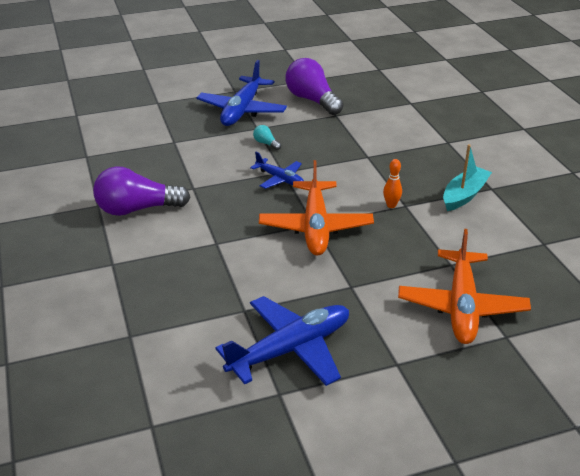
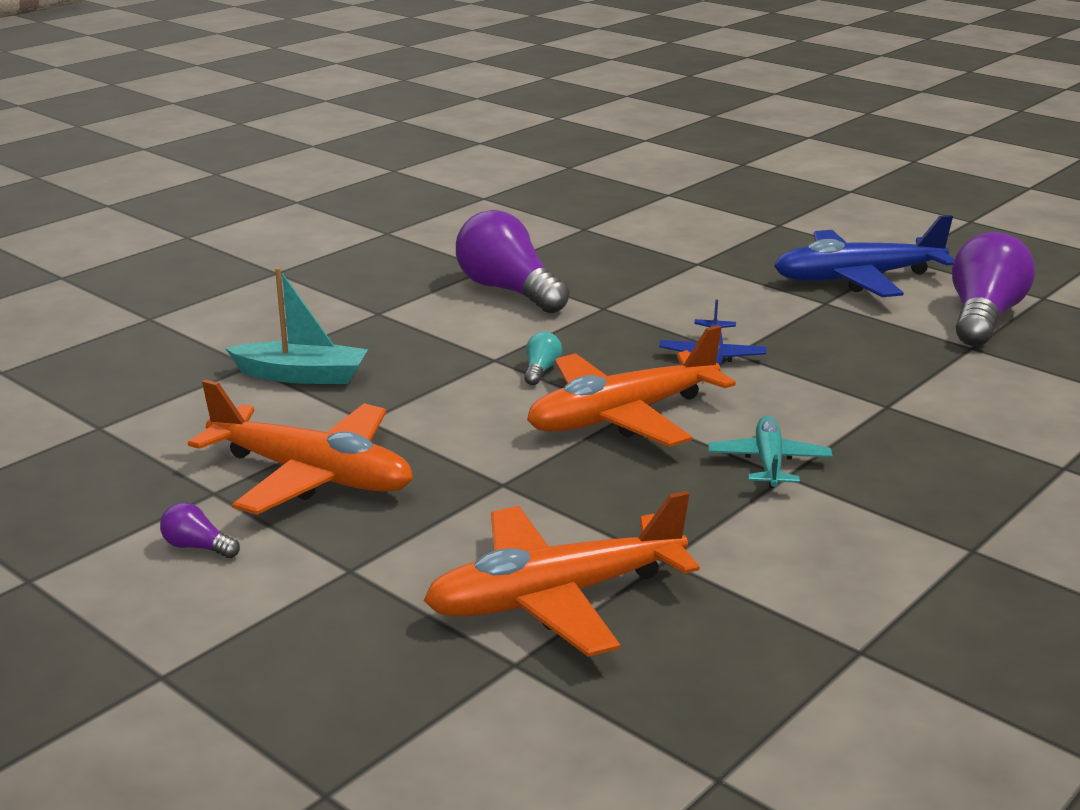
camera: 60 degrees right, 10 degrees down
(266, 143) = (793, 320): turquoise light bulb -> turquoise light bulb (541, 370)
(290, 349) = (312, 475): blue plane -> orange plane
(336, 416) = (197, 547): none -> purple light bulb
(391, 205) = (768, 462): orange bowling pin -> turquoise plane
(464, 195) = (904, 525): turquoise boat -> turquoise boat (302, 375)

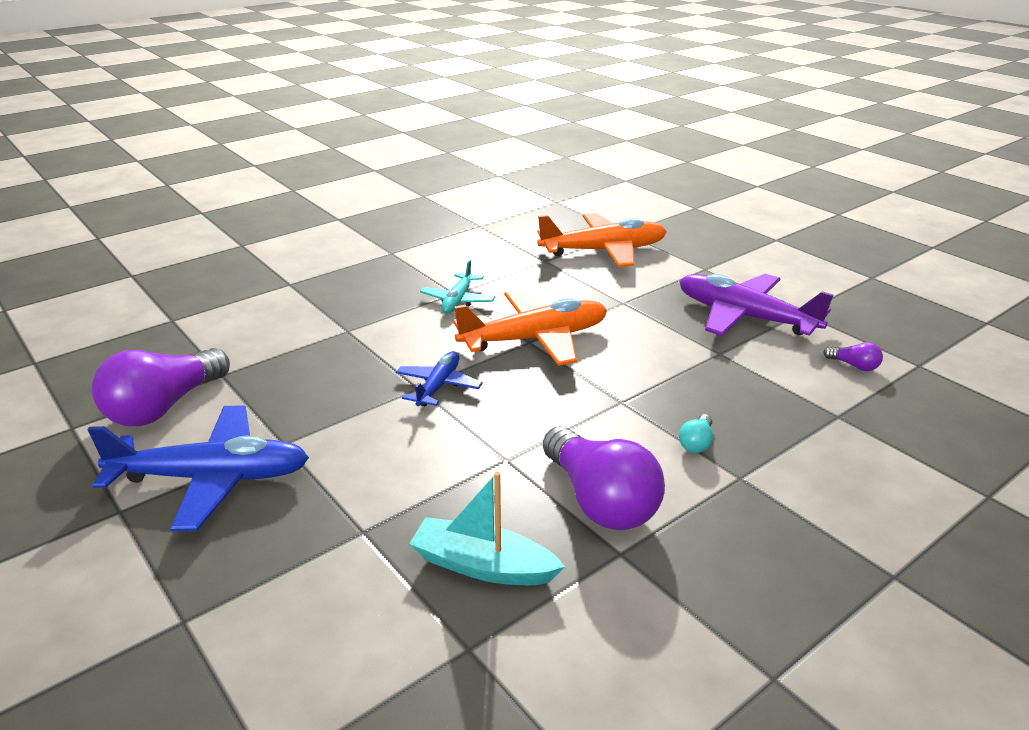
camera: 170 degrees left, 5 degrees up
(197, 547) = (792, 284): purple light bulb -> purple light bulb (854, 366)
(302, 375) = (786, 399): turquoise boat -> turquoise boat (483, 566)
(312, 475) = (744, 317): orange plane -> purple plane
(541, 370) = (585, 385): turquoise light bulb -> turquoise light bulb (696, 443)

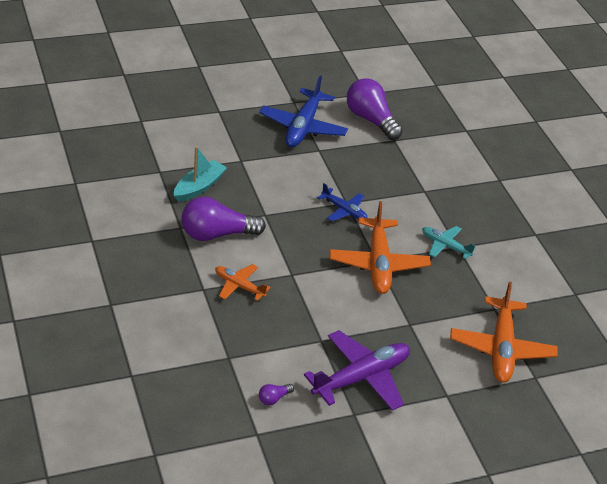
camera: 105 degrees right, 10 degrees up
(696, 443) = (239, 286): turquoise light bulb -> orange plane

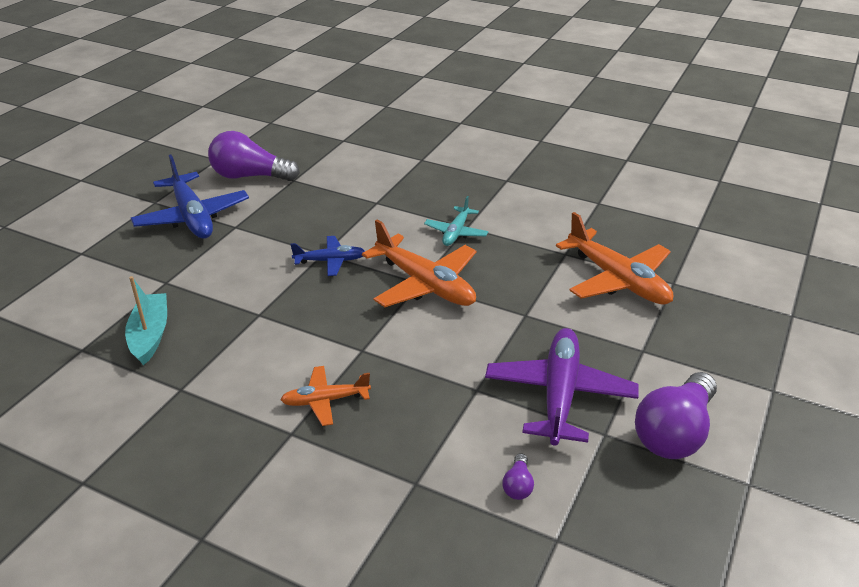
camera: 40 degrees left, 5 degrees down
(216, 234) = (231, 367): purple light bulb -> purple light bulb (674, 433)
(445, 246) = (456, 232): turquoise plane -> turquoise plane turned 60 degrees counterclockwise

